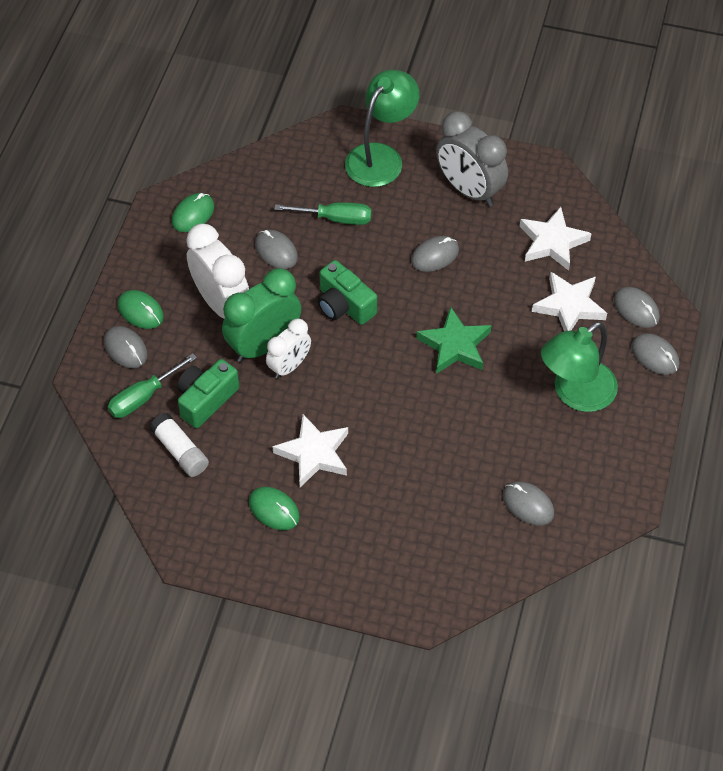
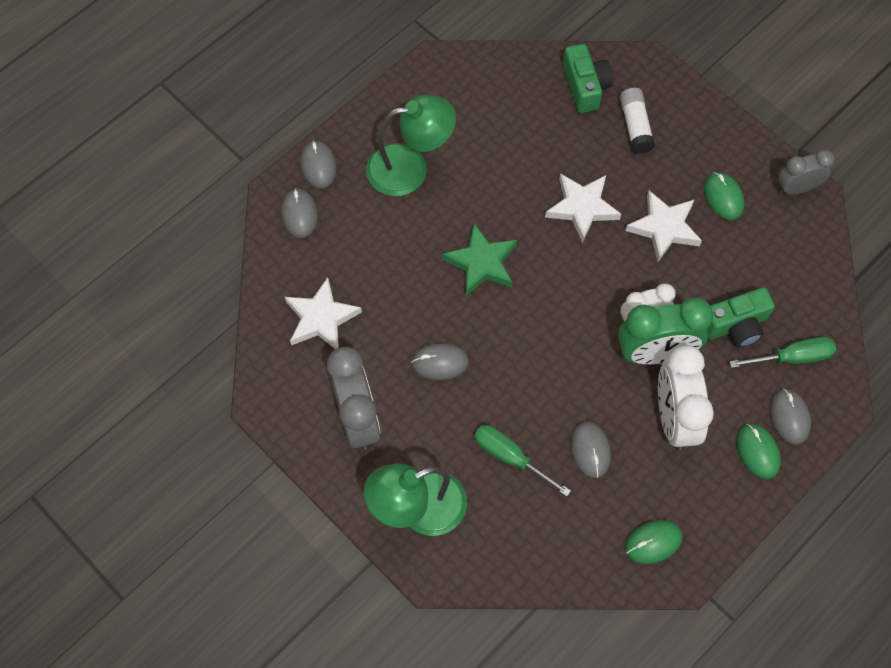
camera: 150 degrees left, 10 degrees up
(180, 451) = (780, 288): white glue stick -> white glue stick (635, 126)
(207, 555) = (796, 188): none -> grey clock
(344, 305) = (557, 355): green camera -> green camera (585, 86)
(528, 505) = (514, 101): grey mouse -> none
(569, 306) = (354, 247): white star -> white star (582, 208)

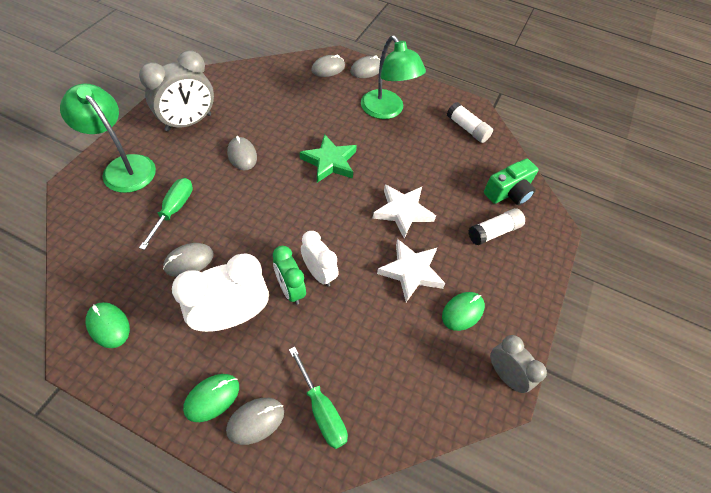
camera: 65 degrees right, 10 degrees down
(321, 318) = (258, 92): white star -> none
(471, 87) = (467, 129): none -> white glue stick
(655, 353) = (290, 289): green clock -> green clock, size x0.61
(735, 325) = (338, 349): green camera -> none

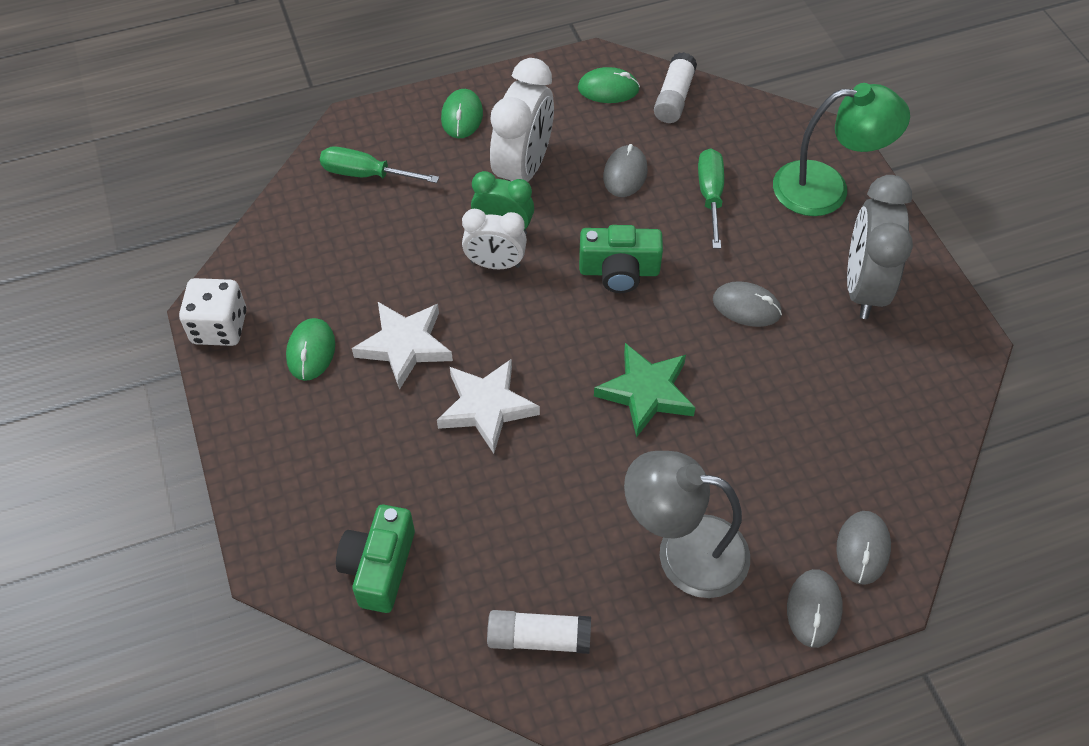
camera: 140 degrees right, 0 degrees up
(173, 210) = (710, 196): green screwdriver -> green screwdriver turned 150 degrees counterclockwise
(255, 421) = (410, 130): grey mouse -> none
(268, 216) = (619, 271): none -> green camera
(387, 111) = (683, 551): green lamp -> grey lamp
(494, 232) = (352, 482): white glue stick -> white glue stick (674, 98)
(505, 375) = (219, 327): grey clock -> white dice

